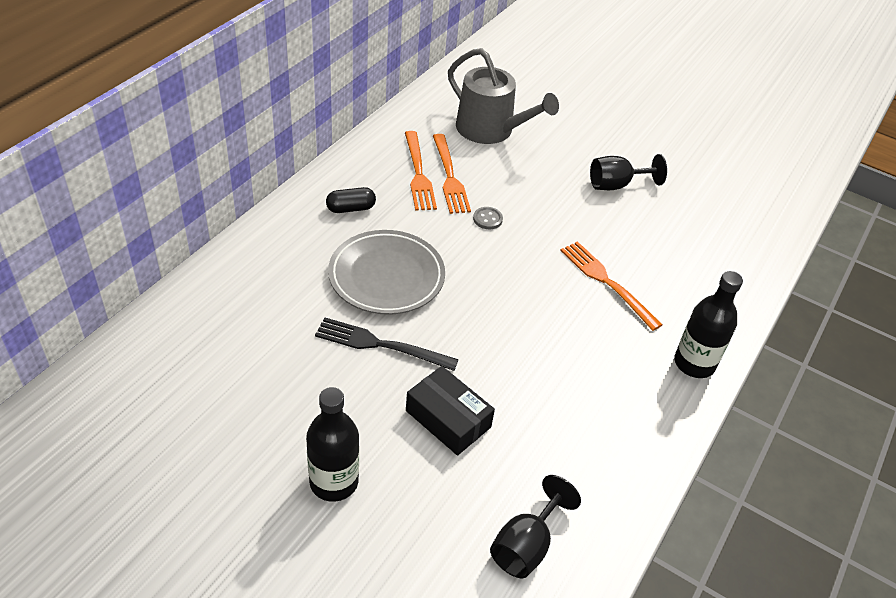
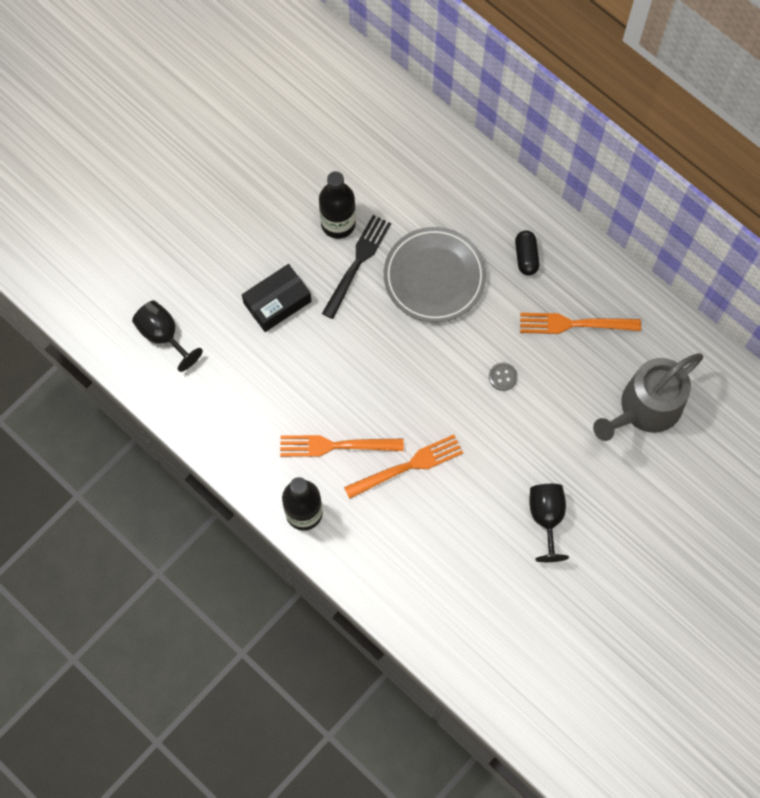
camera: 105 degrees right, 25 degrees up
(334, 482) = (236, 218): black bottle -> black bottle (338, 224)
(450, 177) = (567, 353): orange fork -> orange fork (335, 446)

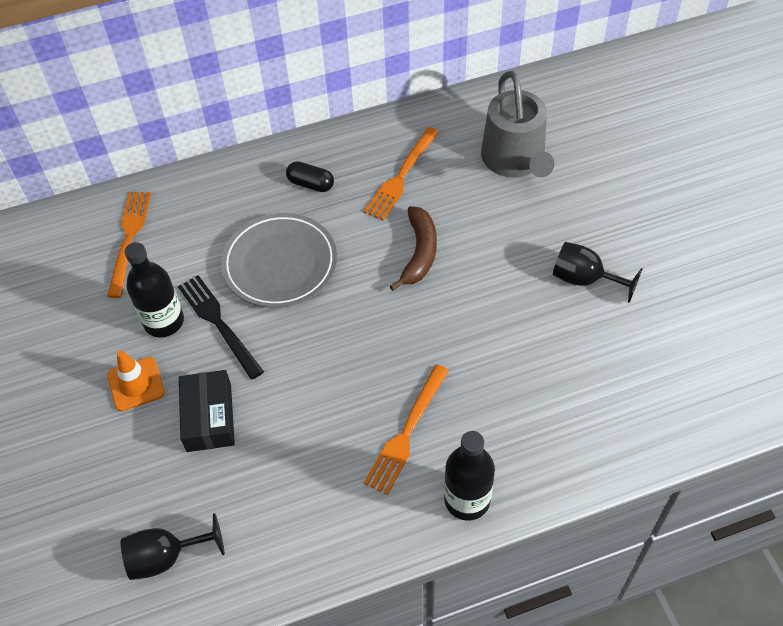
camera: 60 degrees left, 15 degrees down
(277, 236) = (136, 384): none -> orange traffic cone
(408, 466) = (467, 373): orange fork -> orange fork (129, 238)
(502, 377) = (419, 253): grey button -> brown banana

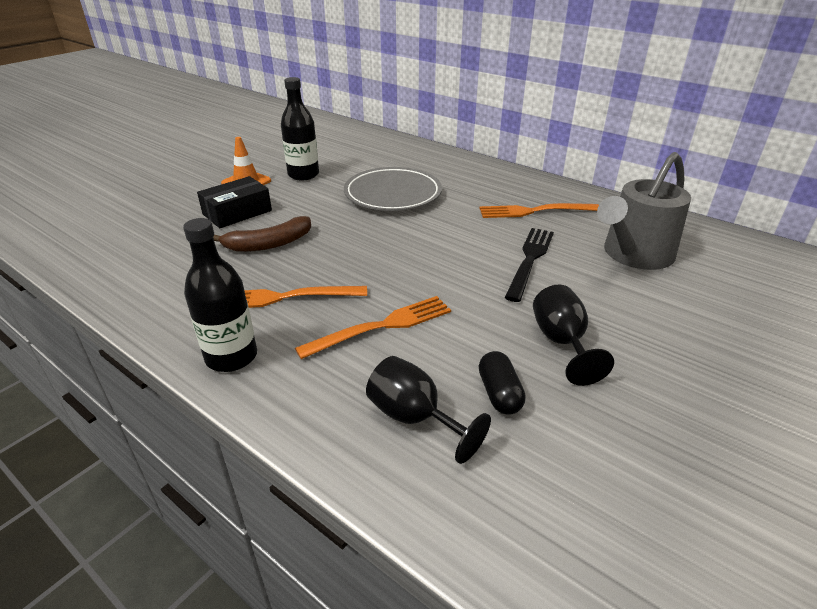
camera: 55 degrees right, 20 degrees down
(129, 238) = (357, 146): orange fork -> orange fork (383, 326)
(166, 557) = (108, 235): black goblet -> black goblet (415, 418)
(218, 322) = (320, 190): black fork -> black fork (530, 259)
(311, 184) = (476, 182): black capsule -> black capsule (499, 393)
(419, 253) = (472, 243): brown banana -> brown banana (268, 244)

